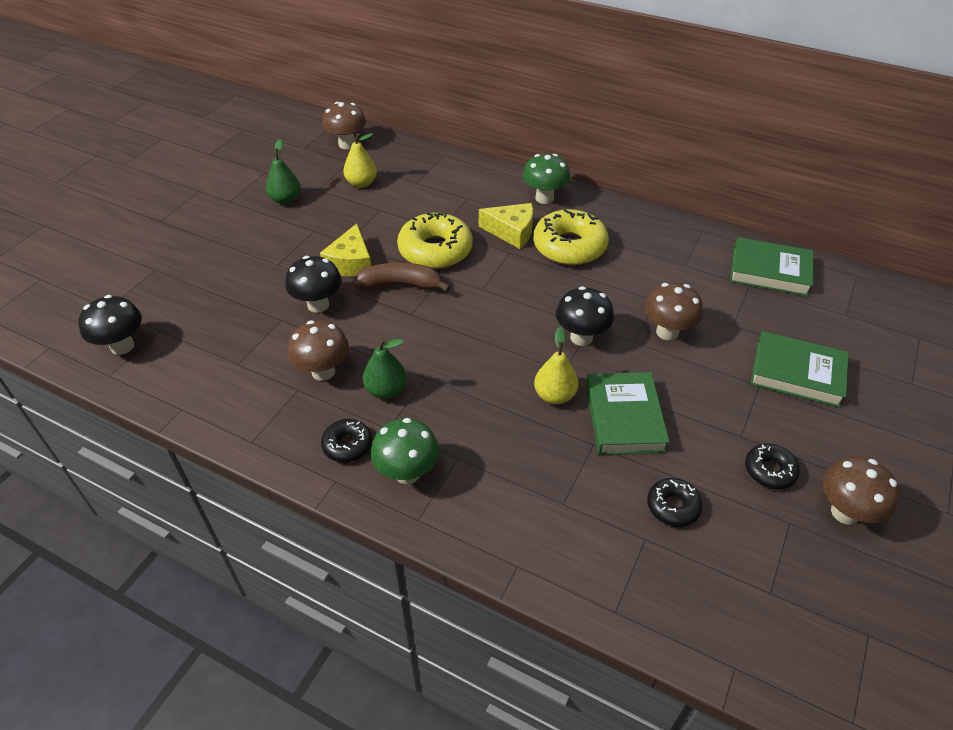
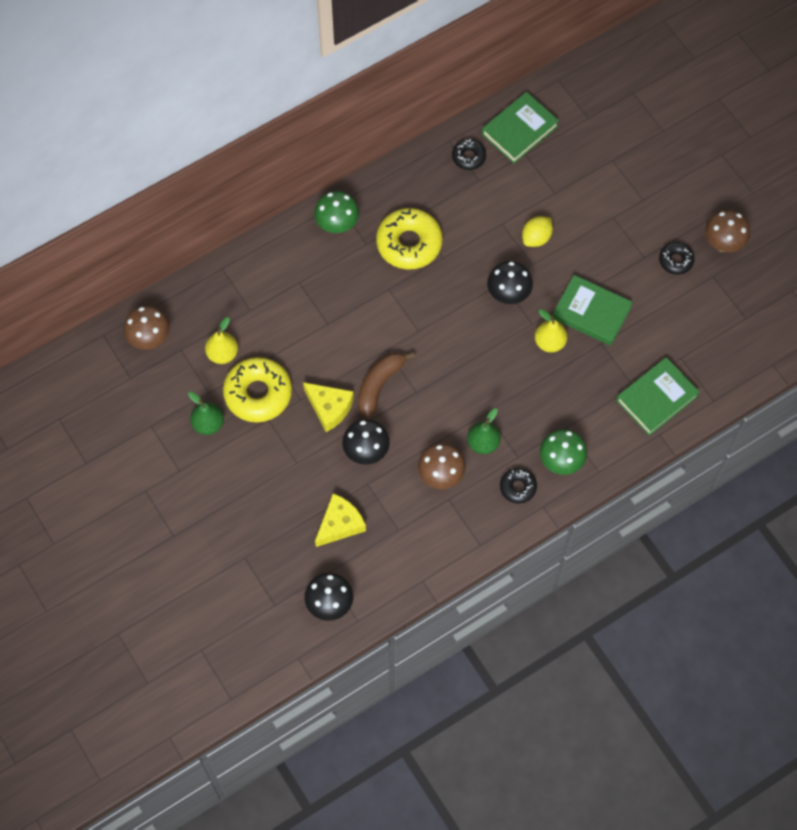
camera: 60 degrees left, 20 degrees up
(435, 250) = (352, 340): yellow donut -> yellow donut (258, 393)
(512, 232) = (365, 273): yellow cheese -> yellow cheese (340, 524)
(667, 332) = (536, 238): brown mushroom -> yellow lemon
(673, 506) = (669, 329): black donut -> black donut (468, 157)
(797, 373) = (617, 188): green book -> green book (656, 398)

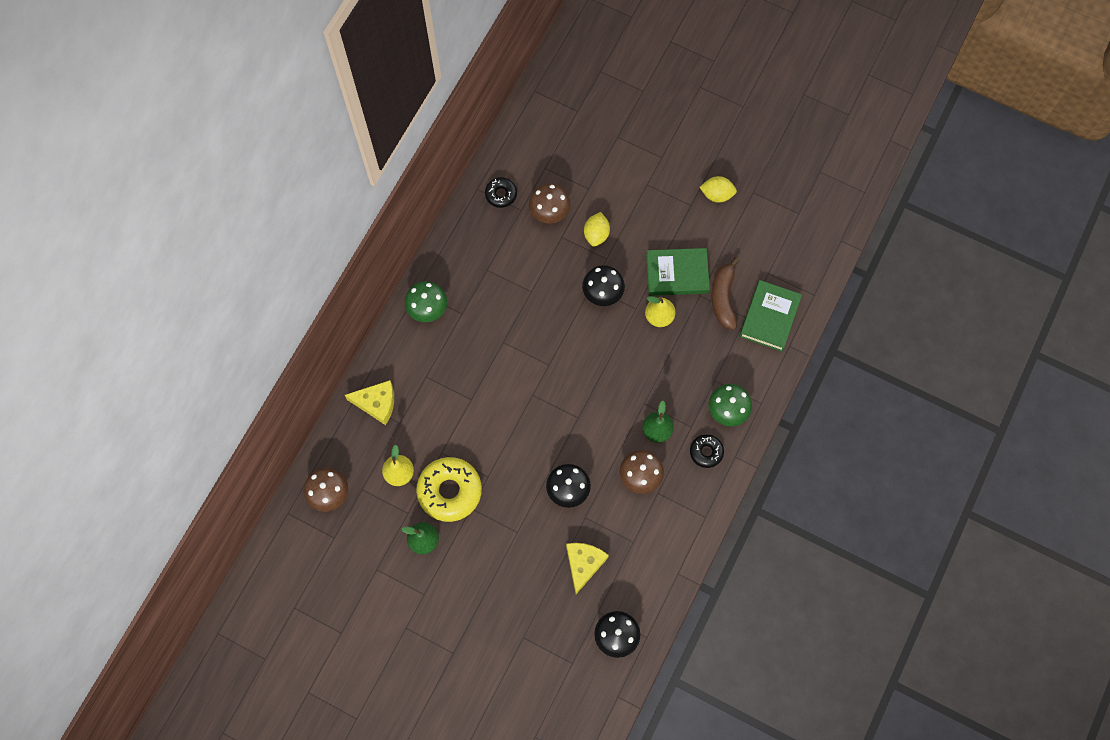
camera: 30 degrees left, 5 degrees up
(329, 408) = (516, 470): yellow cheese -> yellow cheese (377, 403)
(379, 384) = (544, 427): brown banana -> brown banana (723, 298)
(409, 243) = (496, 294): yellow donut -> none
(519, 130) = (528, 150): green book -> none
(676, 260) = (717, 194): black donut -> yellow lemon
(723, 243) = (745, 161): brown mushroom -> brown mushroom (549, 213)

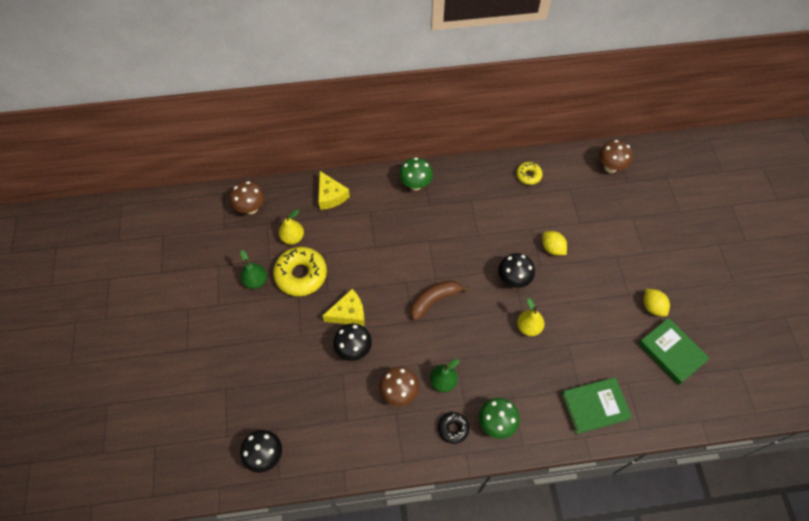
camera: 55 degrees right, 10 degrees down
(501, 194) = (528, 175): black donut -> yellow donut
(549, 213) = (541, 211): brown mushroom -> brown mushroom (610, 167)
(584, 564) = (306, 396): yellow cheese -> yellow cheese (349, 313)
(596, 234) = (552, 248): yellow lemon -> yellow lemon turned 75 degrees clockwise
(677, 274) = (570, 318): green book -> green book (671, 352)
(723, 298) = (580, 362): brown banana -> brown banana (434, 300)

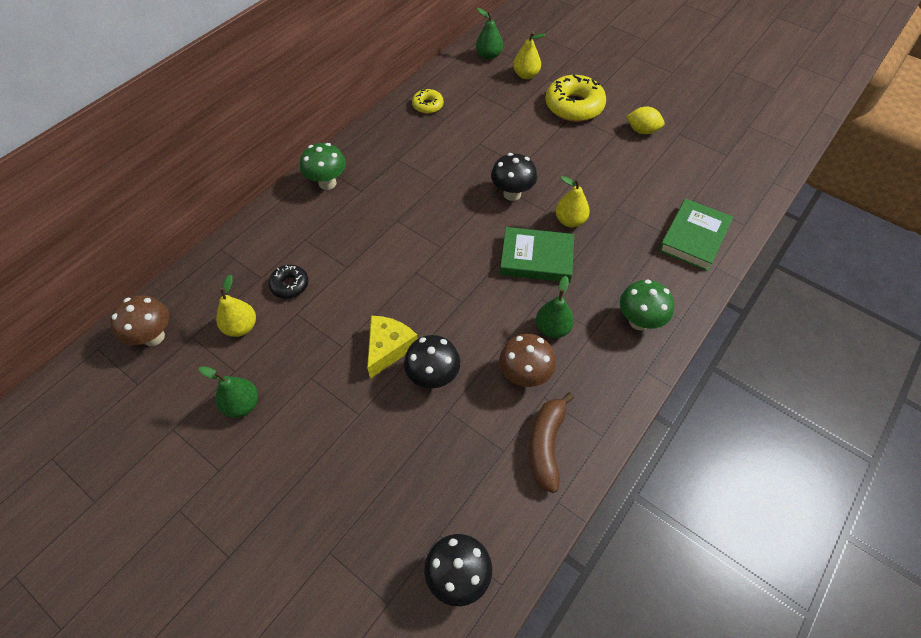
camera: 45 degrees left, 5 degrees down
(301, 275) = (292, 355): yellow donut -> yellow donut (574, 106)
(330, 196) = (243, 256): yellow cheese -> none
(434, 300) = (462, 266): brown banana -> brown banana (546, 444)
(453, 428) = (610, 360): black donut -> black donut (289, 285)
(552, 248) = (515, 146): yellow lemon -> none
(610, 167) = (489, 56): brown mushroom -> green pear
(619, 202) = (526, 75): none -> yellow pear
(671, 352) = (695, 152): green book -> green book (536, 258)

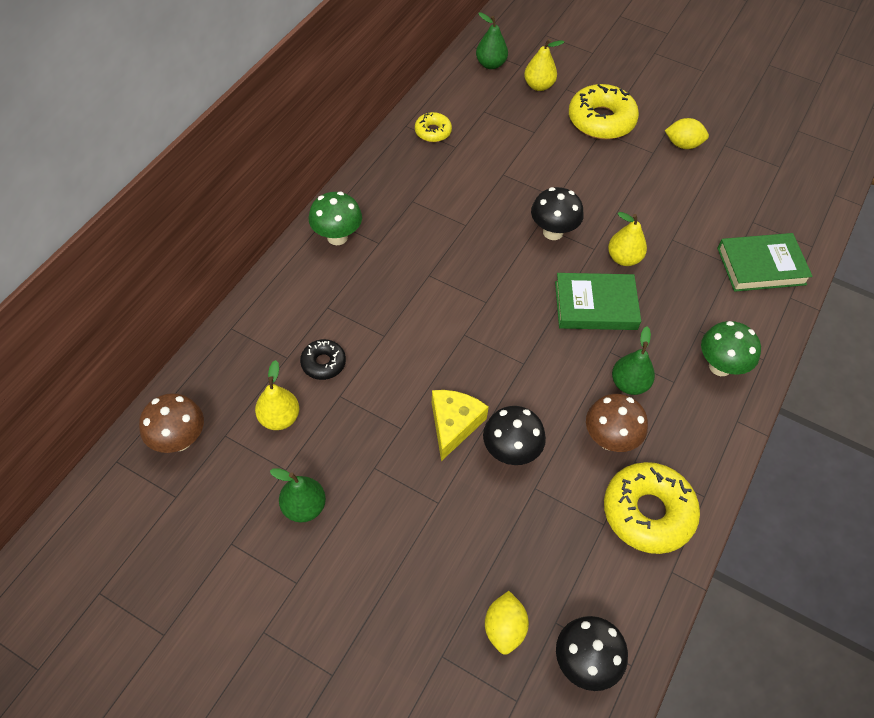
camera: 10 degrees left, 0 degrees up
(391, 534) = (504, 628): none -> yellow lemon
(546, 444) = (648, 512): brown banana -> yellow donut
(693, 238) = (761, 266): green book -> green book turned 60 degrees clockwise

